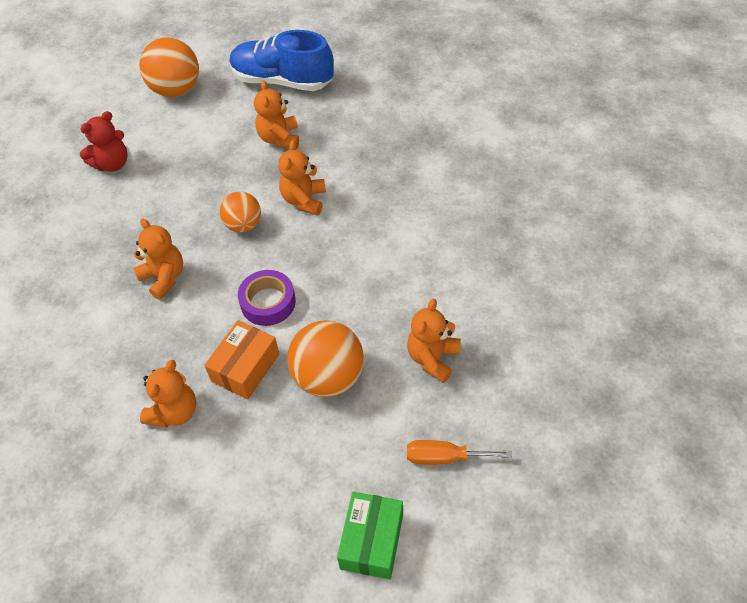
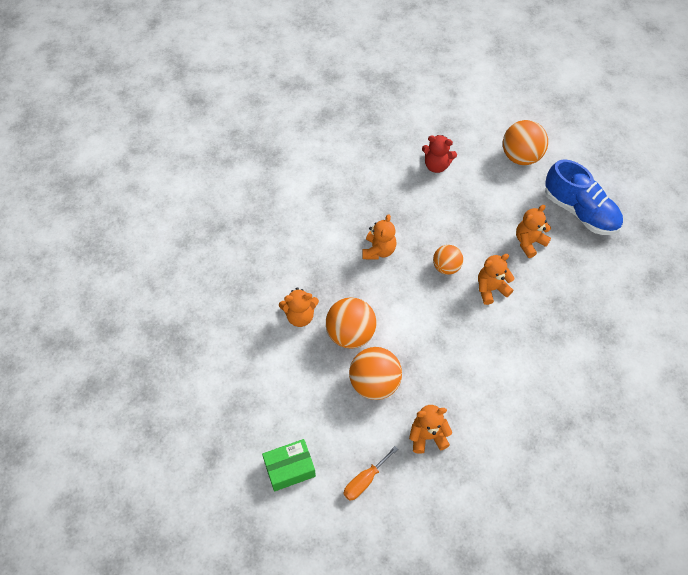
camera: 55 degrees right, 5 degrees up
(245, 367) = (350, 334): orange box -> orange ball
(268, 302) = (401, 317): purple tape -> none
(282, 81) = (580, 211): blue shoe -> blue shoe turned 150 degrees clockwise
(444, 457) = (365, 480): orange screwdriver -> orange screwdriver turned 105 degrees counterclockwise

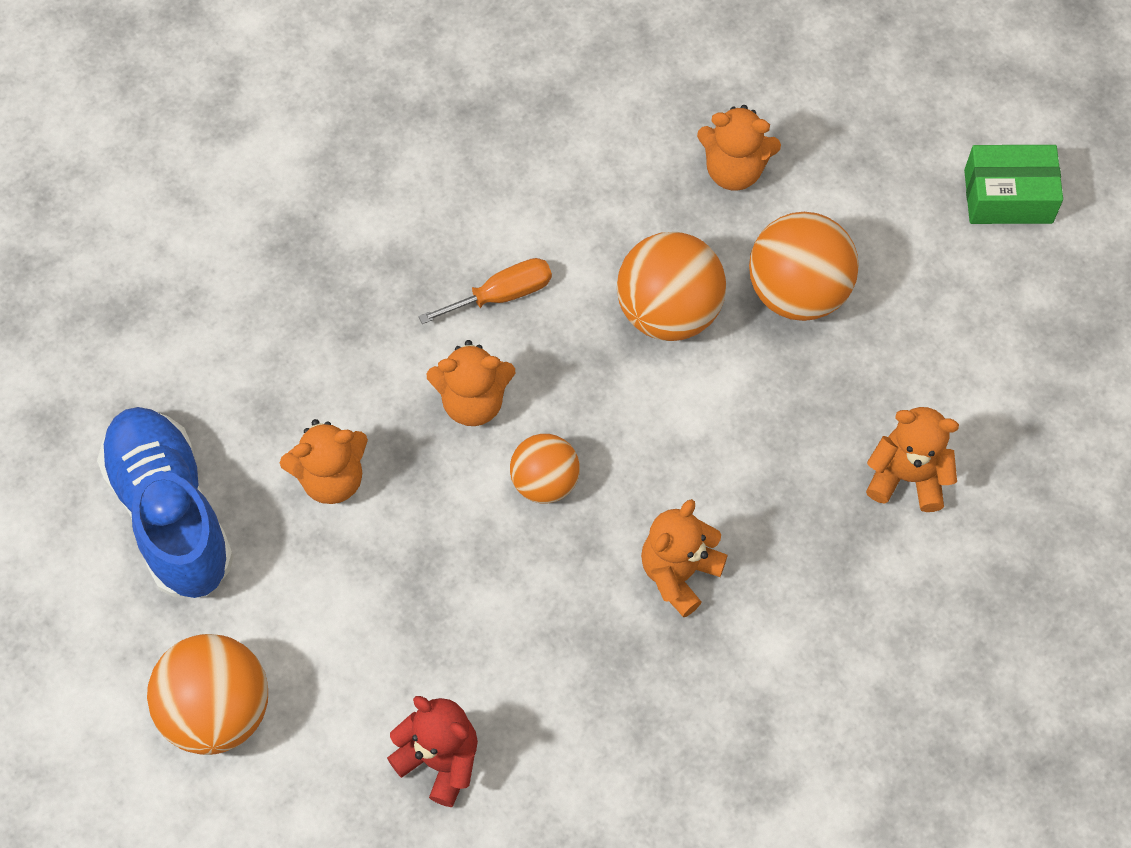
camera: 160 degrees left, 5 degrees up
(350, 334) = (811, 403): orange ball -> orange ball (668, 311)
(365, 480) = (876, 136): orange screwdriver -> orange screwdriver (502, 295)

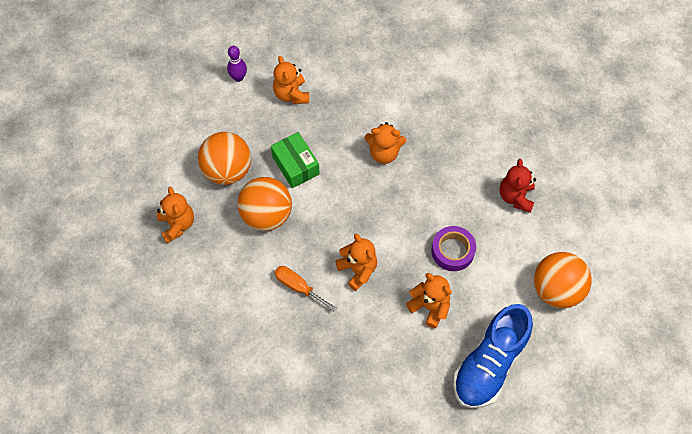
camera: 120 degrees left, 0 degrees up
(406, 577) = (452, 251): none -> purple tape
(545, 482) = (376, 221): orange ball -> none
(998, 403) = (238, 77): none -> purple bowling pin
(1008, 196) = (134, 113): green box -> green box (295, 165)

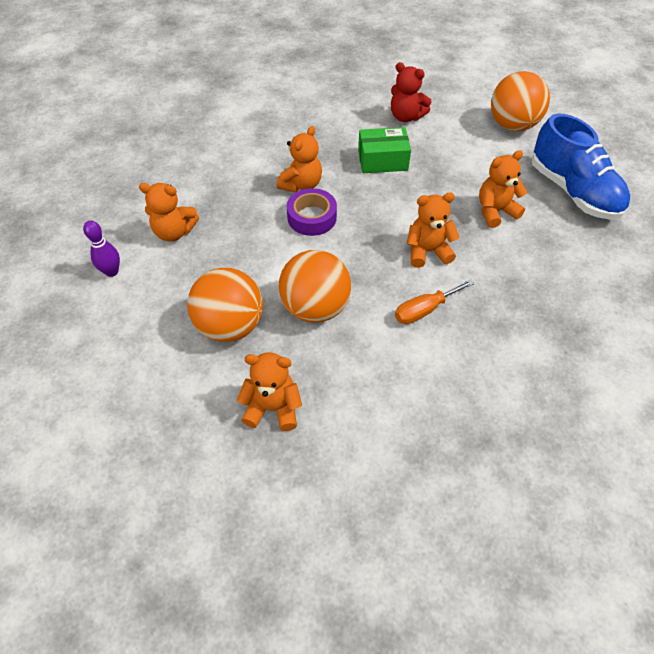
camera: 65 degrees left, 10 degrees down
(295, 165) = (267, 259): green box -> green box (382, 160)
(452, 251) = (441, 175): purple tape -> purple tape (312, 217)

